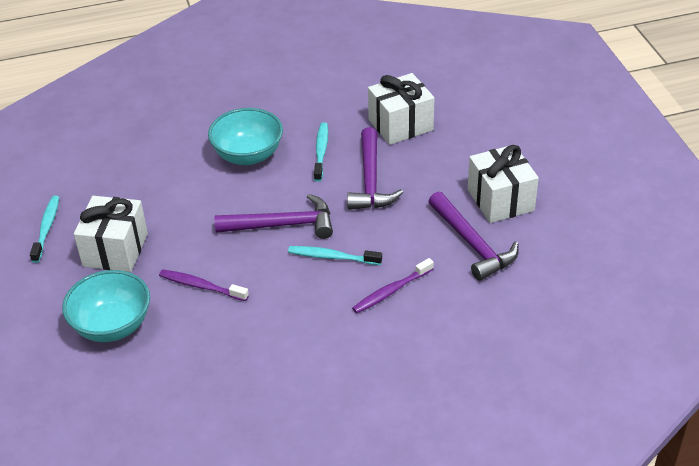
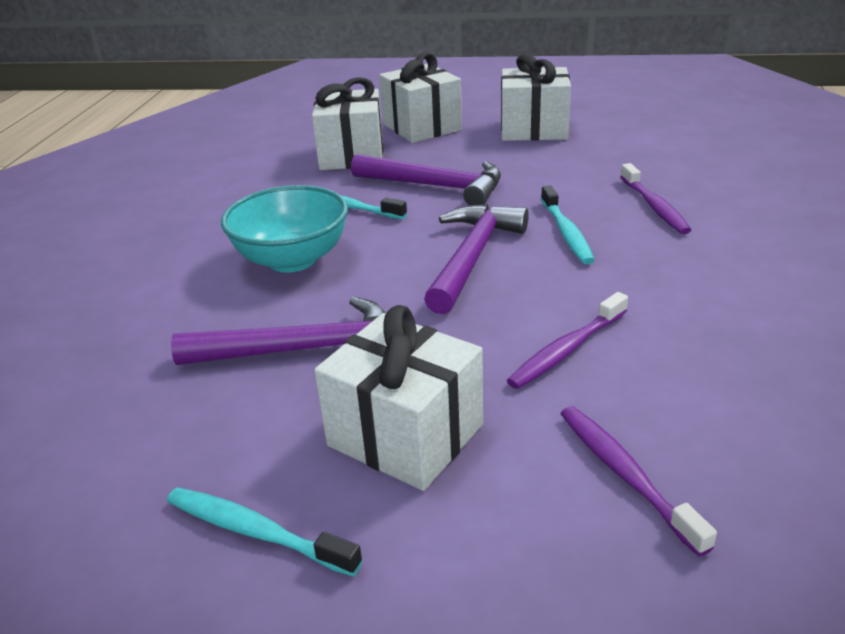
camera: 65 degrees left, 10 degrees down
(112, 326) = (625, 475): turquoise bowl -> purple toothbrush
(332, 257) = (566, 232): turquoise toothbrush -> turquoise toothbrush turned 45 degrees counterclockwise
(470, 141) = (422, 127): none -> white gift
(472, 244) = (595, 152): purple hammer -> purple hammer (303, 350)

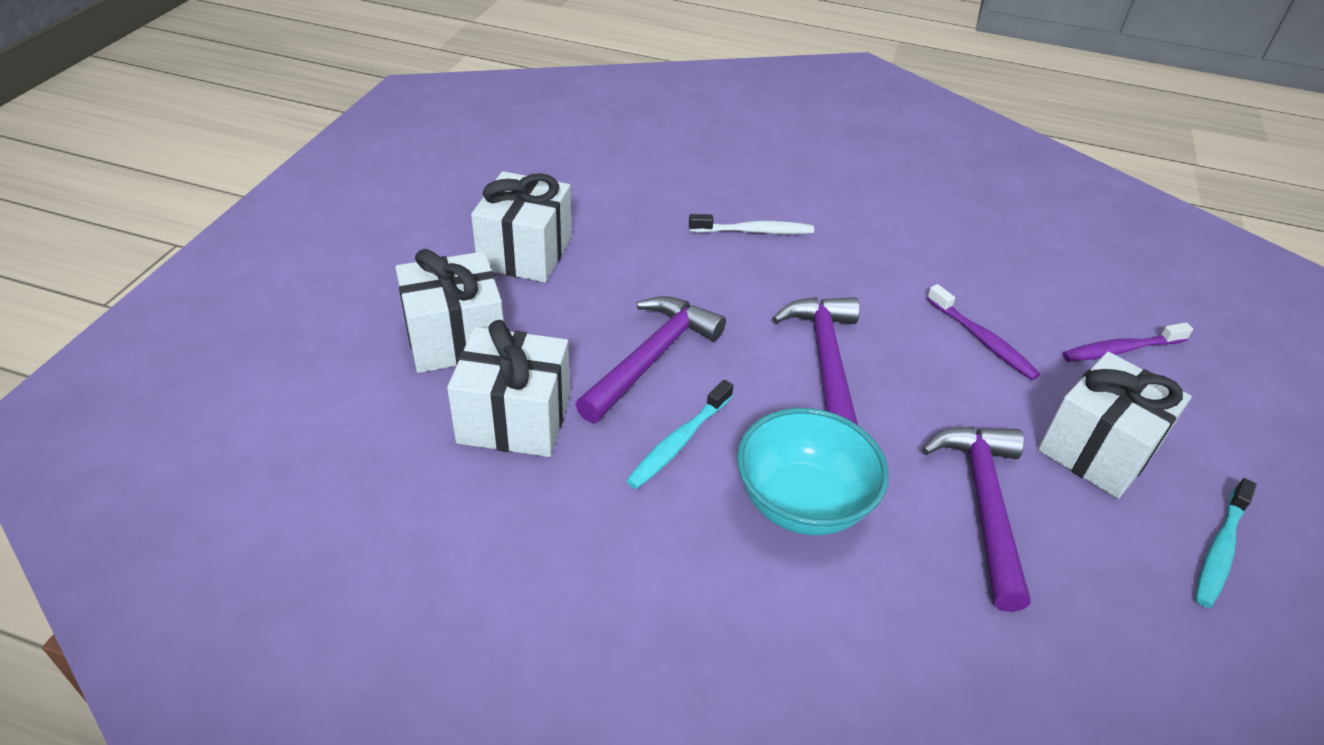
camera: 85 degrees left, 10 degrees up
(472, 257) = (825, 361): purple hammer -> purple hammer turned 60 degrees clockwise
(566, 232) = (790, 293): turquoise toothbrush -> none
(654, 206) = (753, 231): purple toothbrush -> white toothbrush

